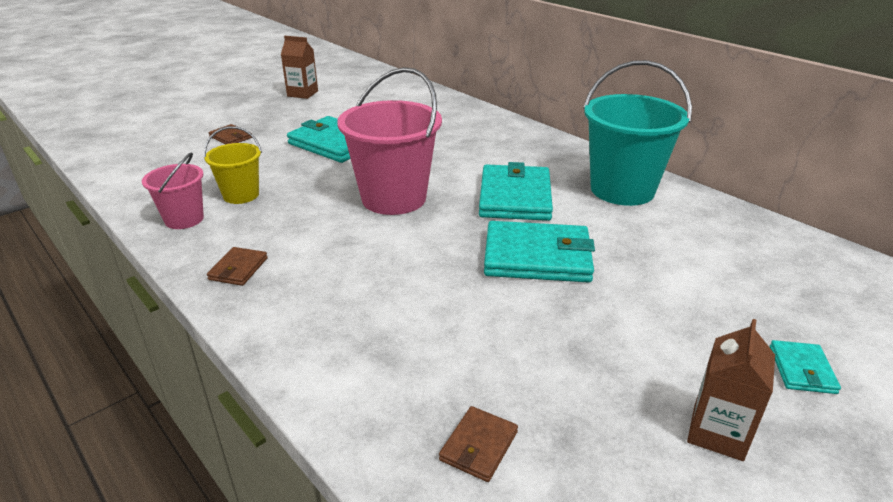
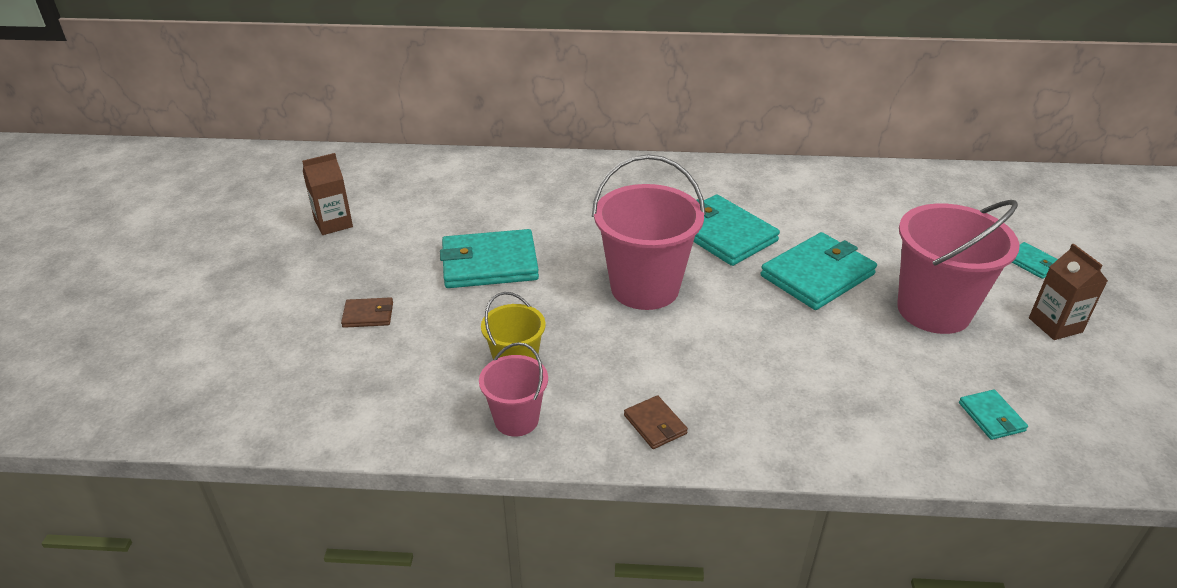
camera: 45 degrees left, 5 degrees up
(478, 446) = (991, 417): brown wallet -> turquoise wallet
(596, 338) = (933, 310): none -> pink bucket
(622, 190) = (775, 187): turquoise bucket -> none

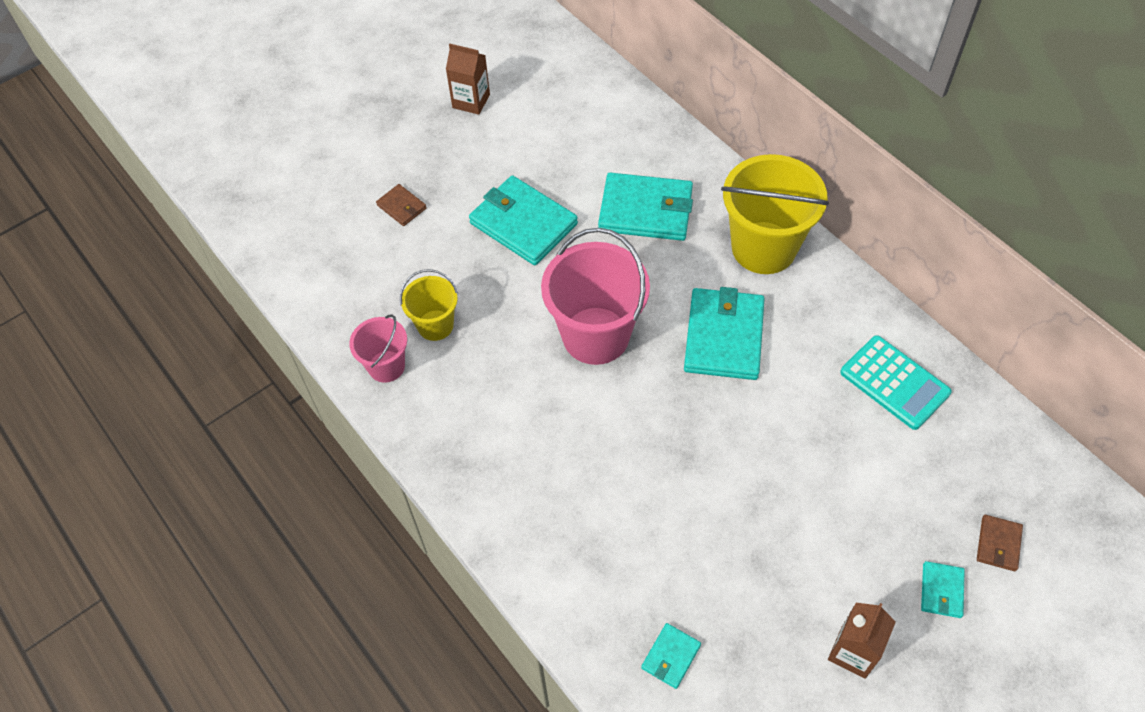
camera: 50 degrees right, 20 degrees up
(655, 424) = (455, 446): brown wallet -> brown wallet (998, 544)
(671, 180) = (763, 248): none -> yellow bucket
(817, 275) = (737, 437): turquoise wallet -> turquoise wallet (646, 210)
(844, 193) = (894, 382): none -> turquoise calculator
(933, 310) = (776, 548): pink bucket -> none

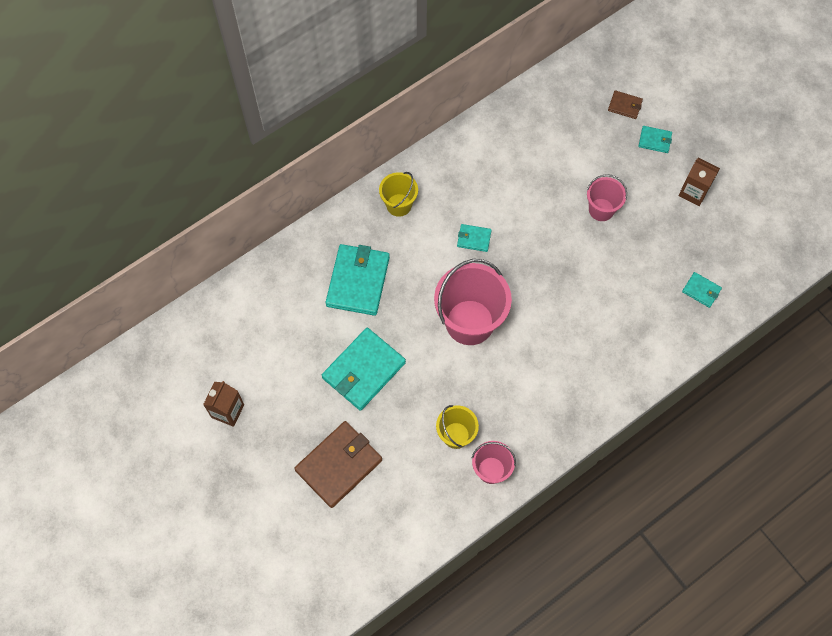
camera: 90 degrees left, 10 degrees up
(401, 207) = (339, 465): brown wallet -> brown wallet, size x2.10
(724, 336) = (474, 239): turquoise wallet -> turquoise wallet, size x0.48
(763, 248) = (399, 205): yellow bucket -> yellow bucket, size x0.54
(796, 505) = (601, 209): none -> pink bucket
(894, 382) = (513, 141): turquoise calculator -> none

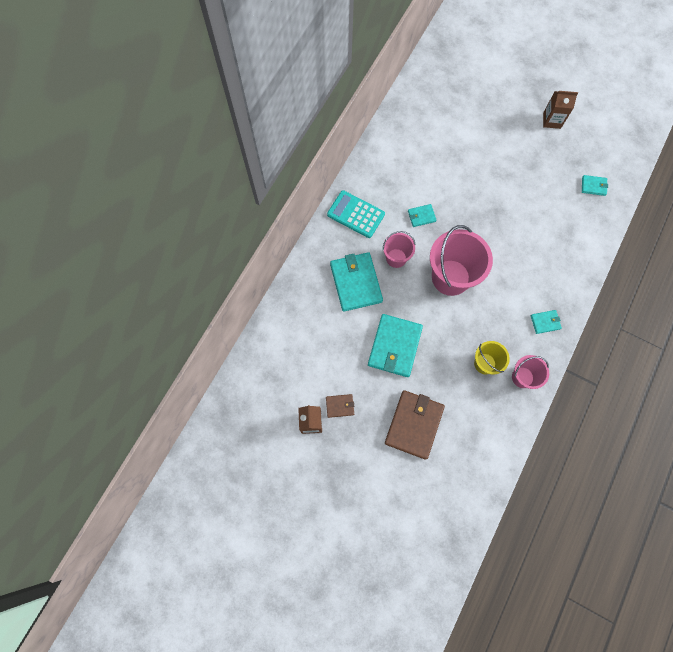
camera: 25 degrees left, 5 degrees up
(399, 205) = (355, 214): yellow bucket -> turquoise calculator
(601, 209) = (497, 158): pink bucket -> pink bucket (396, 258)
(625, 106) = (474, 79): brown wallet -> brown wallet (340, 406)
(655, 140) = (507, 95): turquoise wallet -> turquoise wallet (545, 322)

